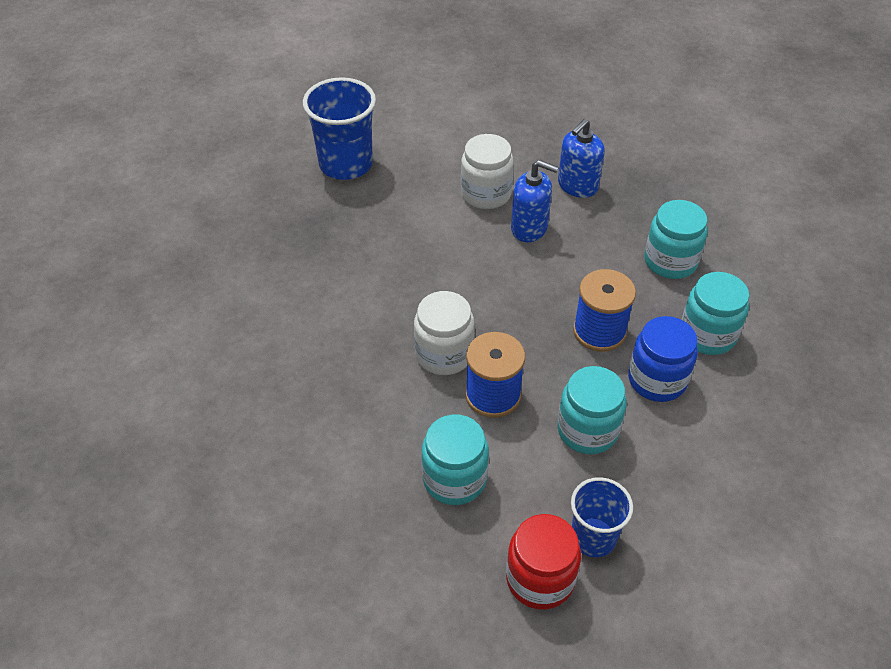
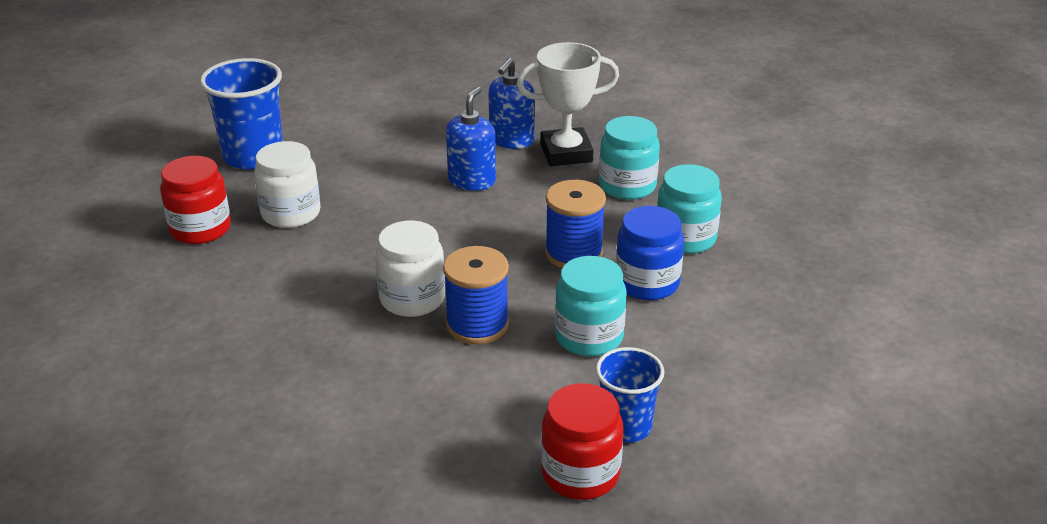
camera: 15 degrees left, 15 degrees down
(284, 239) = (200, 229): none -> red jar
(454, 479) = (458, 404): turquoise jar -> none
(486, 194) = (416, 160): white jar -> white jar (291, 213)
(529, 228) = (472, 181): blue soap dispenser -> blue soap dispenser turned 75 degrees counterclockwise
(624, 210) = (566, 153): none -> white trophy

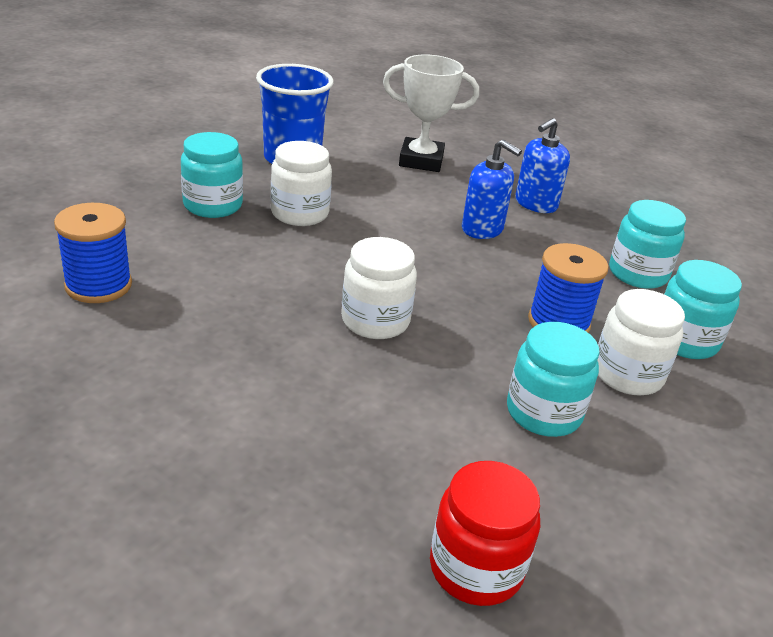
camera: 15 degrees right, 0 degrees up
(200, 229) = (213, 205): red jar -> turquoise jar
(472, 181) = (482, 229): blue soap dispenser -> blue soap dispenser turned 90 degrees clockwise
(477, 325) = (429, 365): blue spool -> blue spool (98, 285)
(566, 153) = (585, 228): white trophy -> white trophy (421, 160)
(626, 426) = (550, 528): blue cup -> none
(647, 283) = (627, 374): blue jar -> white jar

